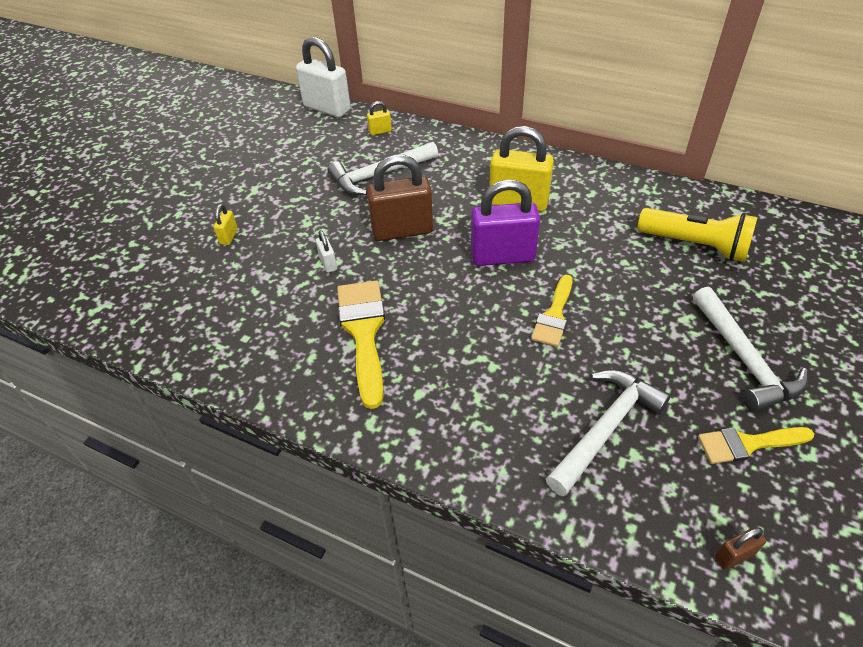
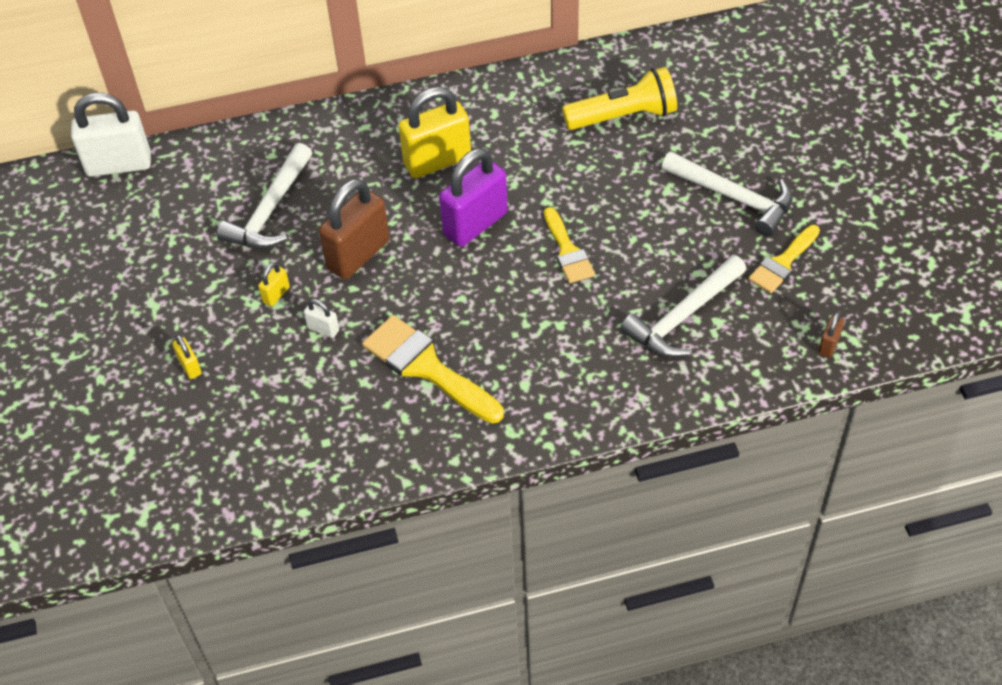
camera: 40 degrees left, 5 degrees up
(380, 131) = (214, 160): yellow padlock -> yellow padlock (276, 295)
(605, 428) = (683, 316): white hammer -> white hammer turned 135 degrees counterclockwise

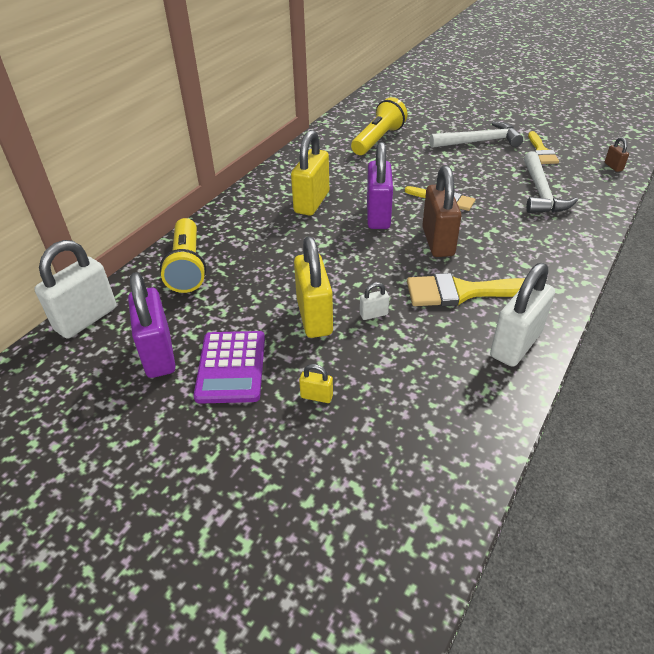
camera: 45 degrees left, 10 degrees down
(131, 240) = (159, 354): none -> purple padlock
(164, 293) = (231, 367): none -> purple calculator
(244, 163) = (187, 267): none -> yellow flashlight
(270, 210) = (242, 278): white hammer -> none
(276, 295) = (314, 317): yellow padlock -> yellow padlock, size x2.27
(358, 255) = (335, 266): brown padlock -> brown padlock (438, 242)
(391, 449) = (516, 344): none -> white padlock

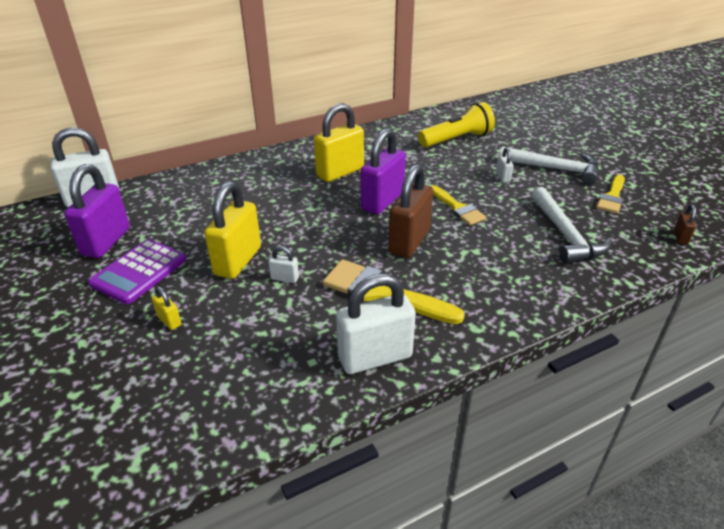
camera: 30 degrees right, 5 degrees down
(187, 267) = (195, 188): yellow flashlight -> none
(449, 161) = (503, 177): none -> white padlock
(541, 192) = (565, 234): white hammer -> white hammer turned 45 degrees counterclockwise

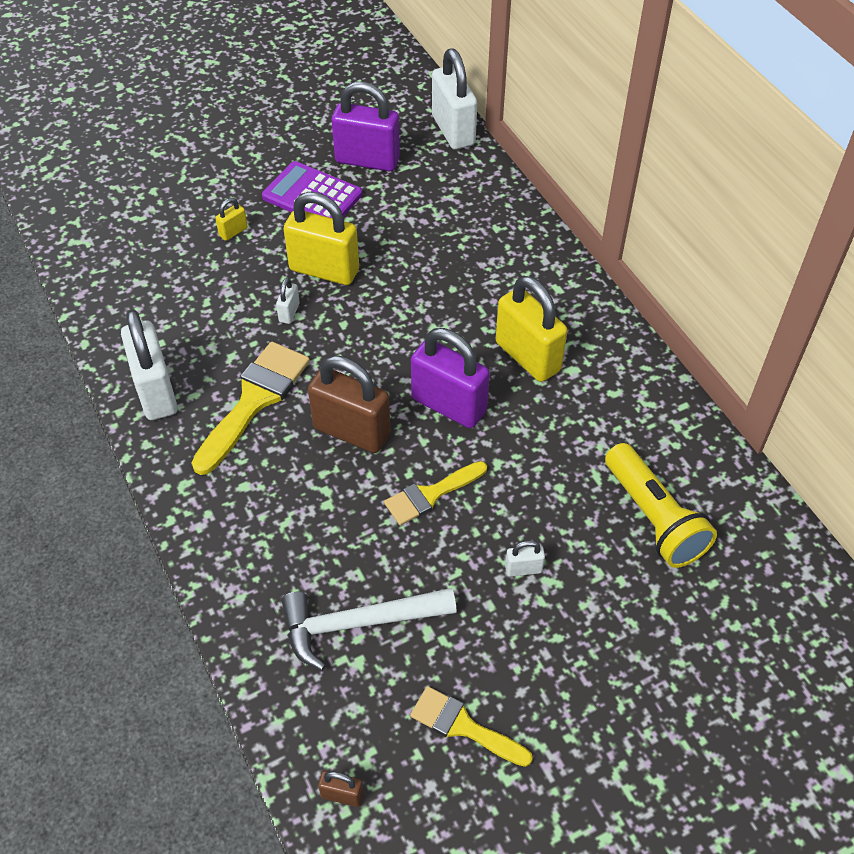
camera: 90 degrees right, 15 degrees up
(554, 169) = (556, 656): white hammer -> none

